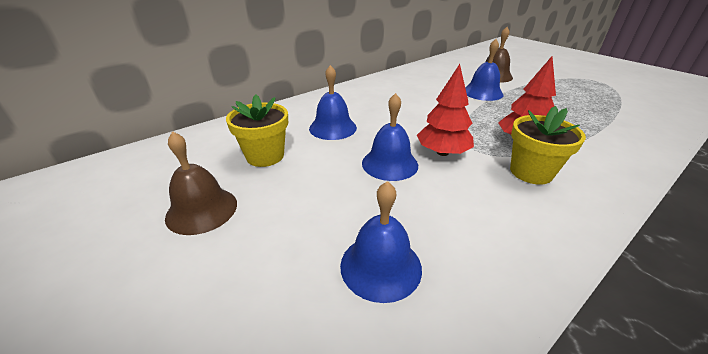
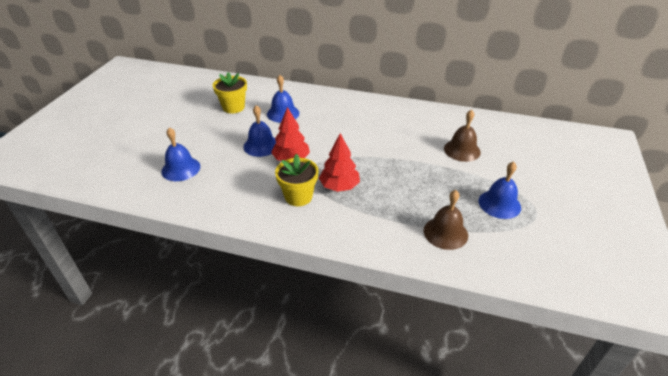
camera: 55 degrees right, 5 degrees up
(202, 210) = (181, 113): brown bell -> brown bell (445, 233)
(482, 92) = (411, 153): blue bell -> blue bell (499, 204)

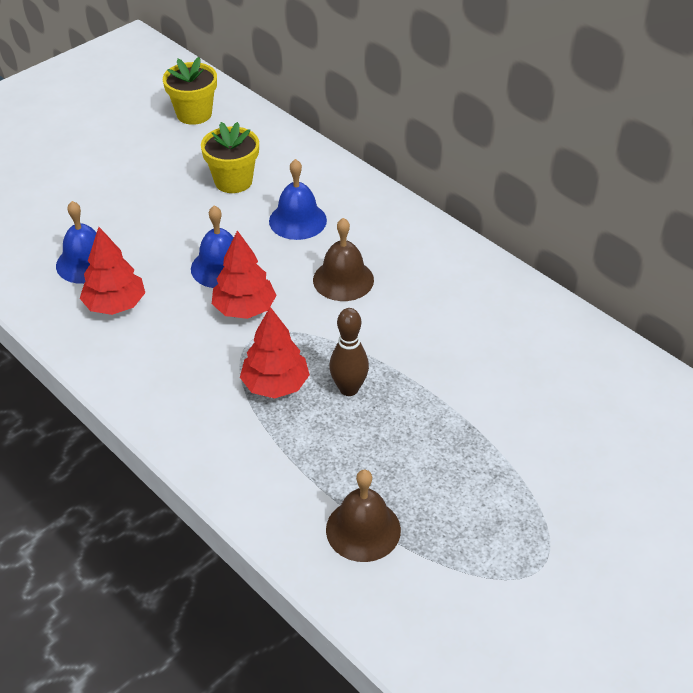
camera: 30 degrees right, 5 degrees up
(216, 182) = (115, 305): none -> red tree
(298, 196) = (205, 376): yellow flower pot -> yellow flower pot (194, 114)
(377, 174) = (349, 389): none -> brown bowling pin
(462, 150) = (526, 405): brown bell -> brown bell (343, 279)
(499, 204) = (494, 524): blue bell -> none

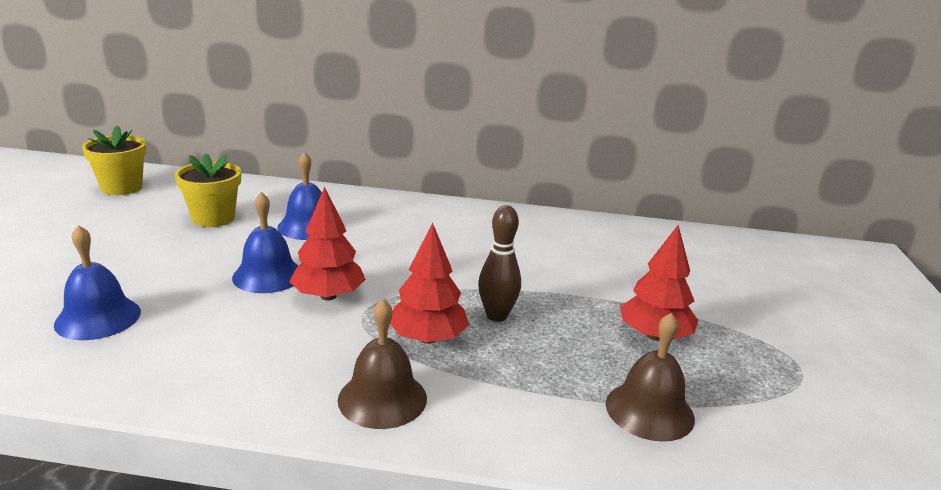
camera: 40 degrees left, 20 degrees down
(115, 305) = (174, 339): red tree -> red tree (654, 335)
(343, 279) = (396, 250): brown bell -> brown bell (382, 398)

